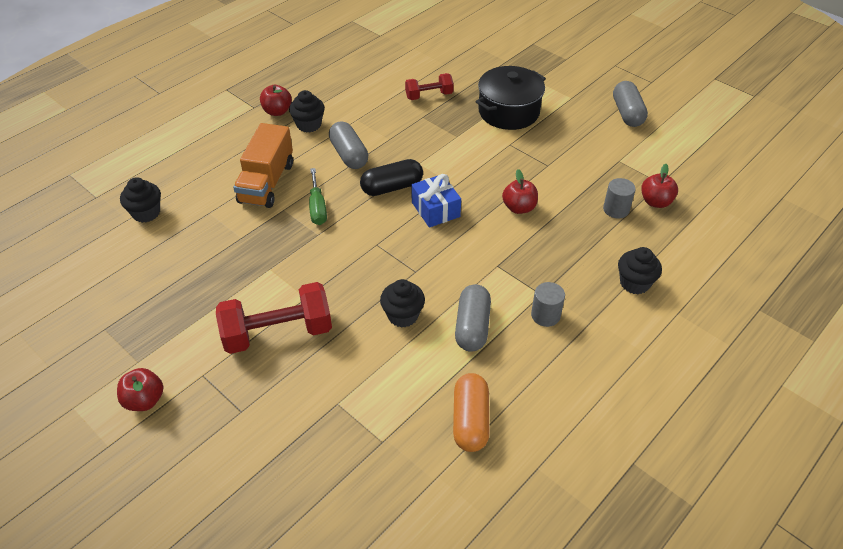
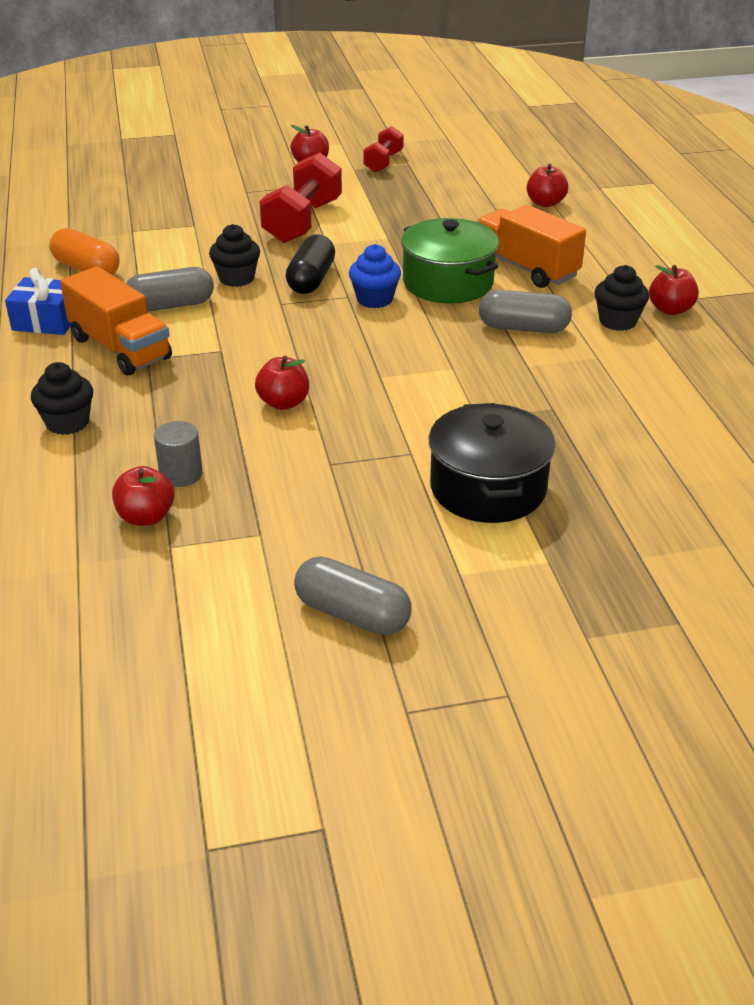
camera: 125 degrees right, 10 degrees down
(146, 213) = (545, 203): black cupcake -> red apple
(317, 207) = (448, 283): green screwdriver -> green pot
(369, 230) = (374, 299): none -> blue cupcake
(392, 187) = (428, 335): black capsule -> black capsule (311, 280)
(429, 95) = (602, 433): red dumbbell -> red dumbbell (383, 162)
(435, 209) = (355, 347): blue gift -> blue gift (46, 321)
(472, 327) = (170, 305): grey capsule -> grey capsule turned 60 degrees counterclockwise
(545, 315) = (120, 348): grey cylinder -> orange truck

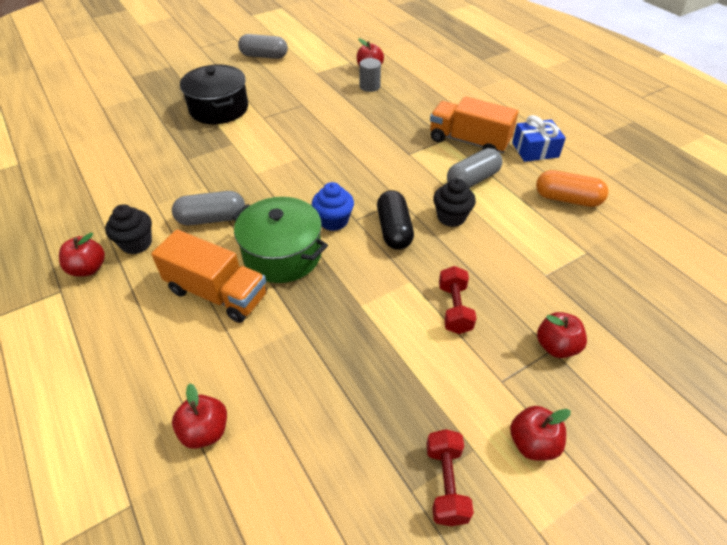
camera: 160 degrees right, 10 degrees up
(67, 423) = (447, 97): black cupcake -> none
(283, 403) = (346, 129): red apple -> red apple (556, 346)
(302, 222) = (454, 309): red dumbbell -> red dumbbell, size x0.57

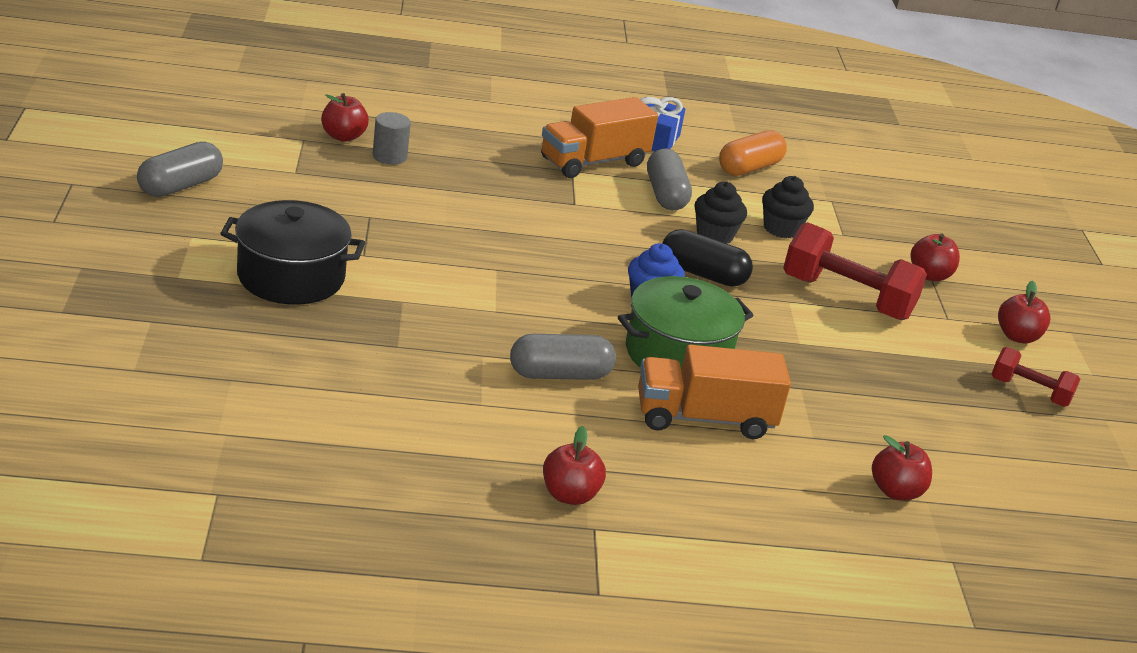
camera: 65 degrees left, 15 degrees down
(136, 243) = (554, 444): black cupcake -> black cupcake (781, 229)
(212, 219) = (560, 374): grey capsule -> grey capsule turned 60 degrees clockwise
(217, 293) = (704, 418): orange truck -> orange truck turned 150 degrees counterclockwise
(454, 309) = (846, 297): red dumbbell -> red dumbbell, size x1.74

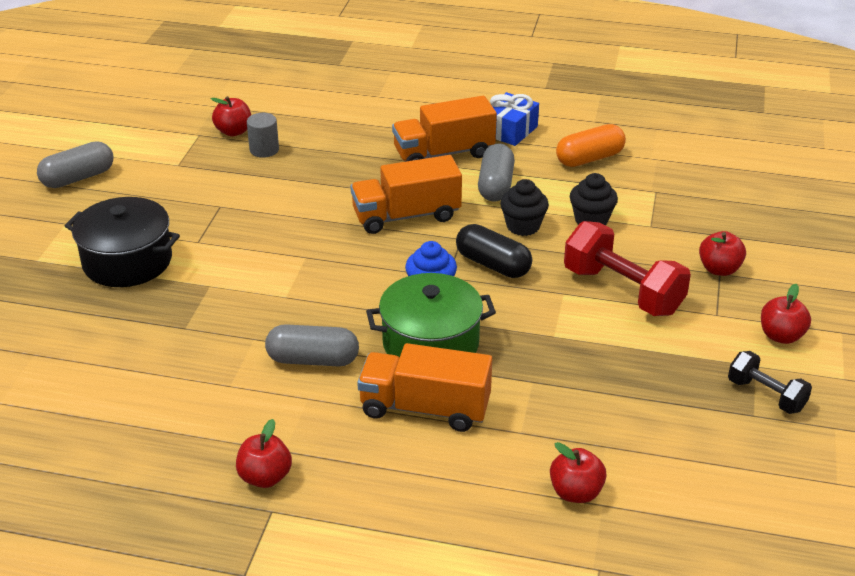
camera: 20 degrees right, 5 degrees up
(585, 226) = (406, 216): none -> orange truck
(1029, 392) = (766, 395): red dumbbell -> black dumbbell

